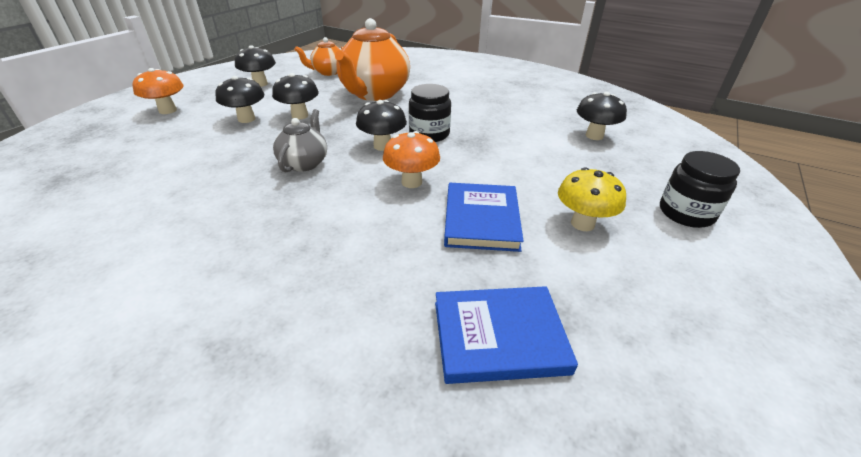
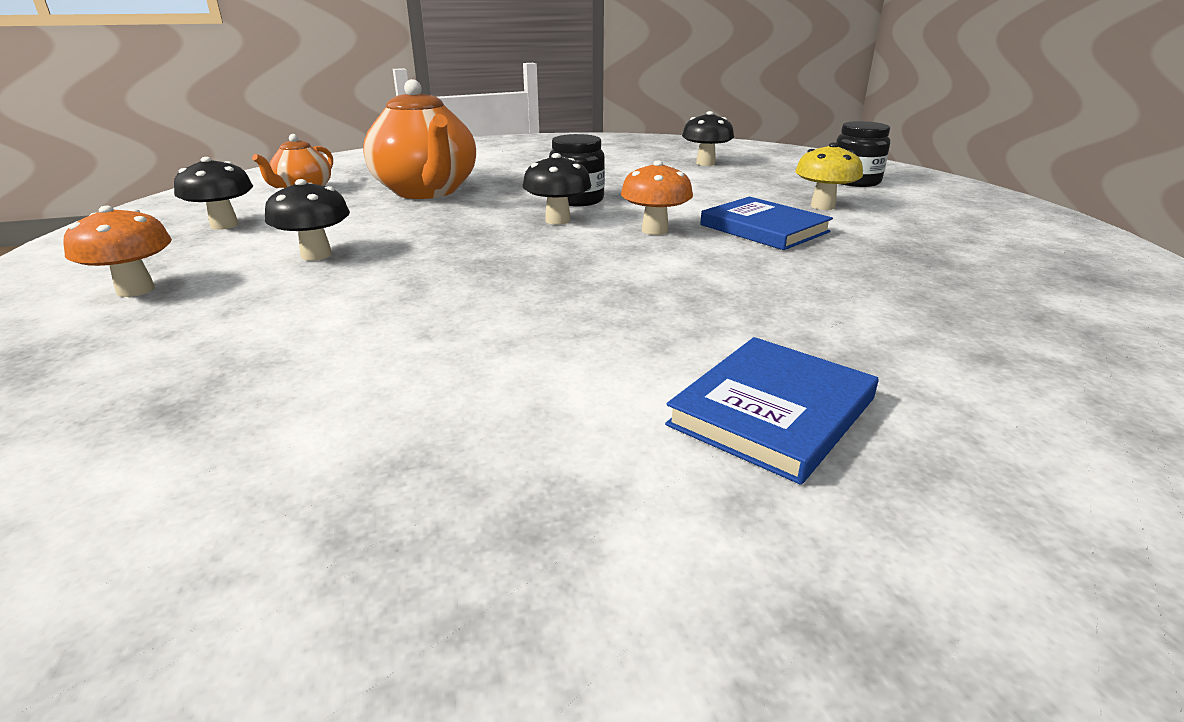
camera: 45 degrees left, 10 degrees down
(300, 116) = (387, 231): black mushroom -> none
(304, 163) = (514, 257): grey teapot -> none
(499, 336) = (925, 269): blue book -> blue book (772, 411)

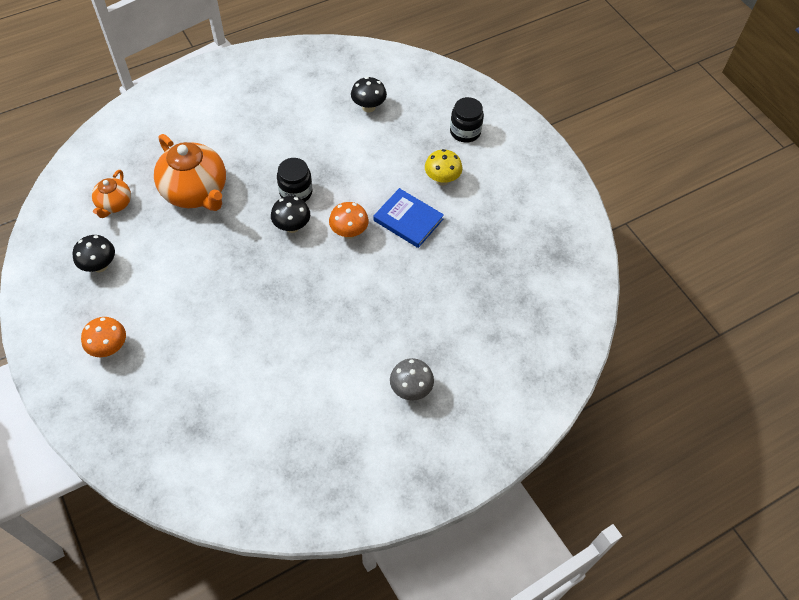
camera: 15 degrees left, 30 degrees up
(316, 255) = (177, 295): black mushroom -> none
(772, 411) = (411, 389): blue book -> grey mushroom

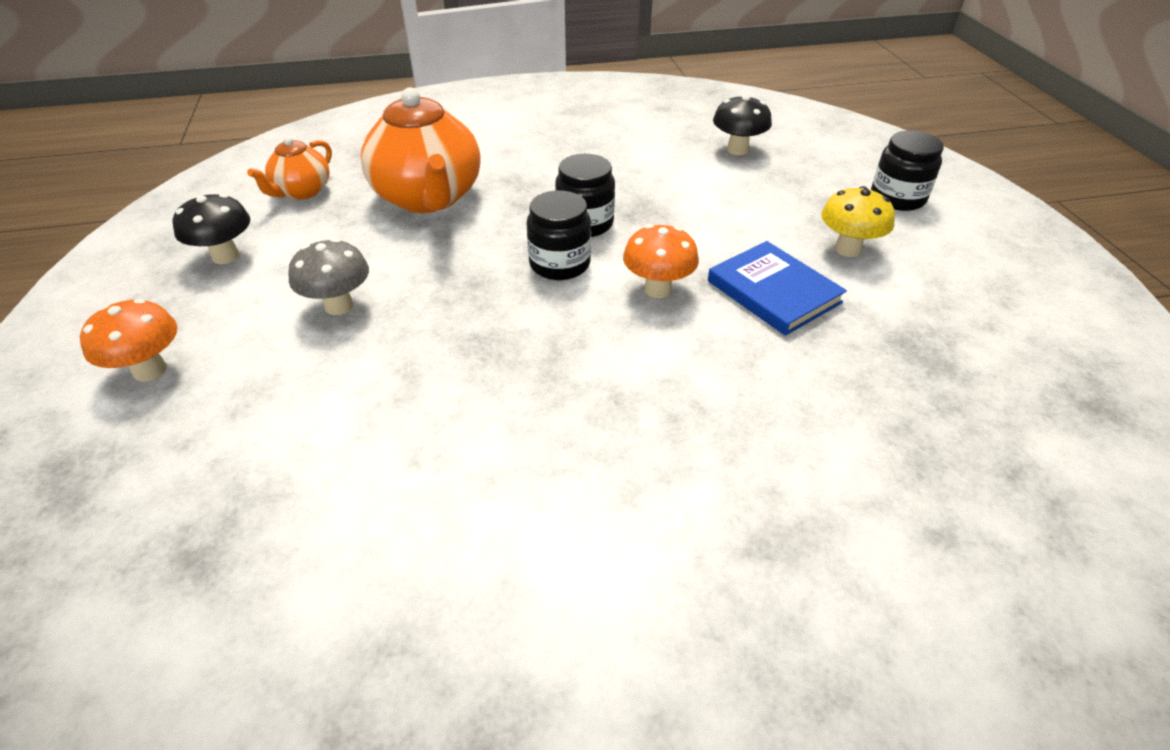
camera: 20 degrees right, 15 degrees down
(292, 226) = (560, 264): black mushroom -> black jar
(411, 389) = (713, 604): grey mushroom -> grey mushroom (339, 306)

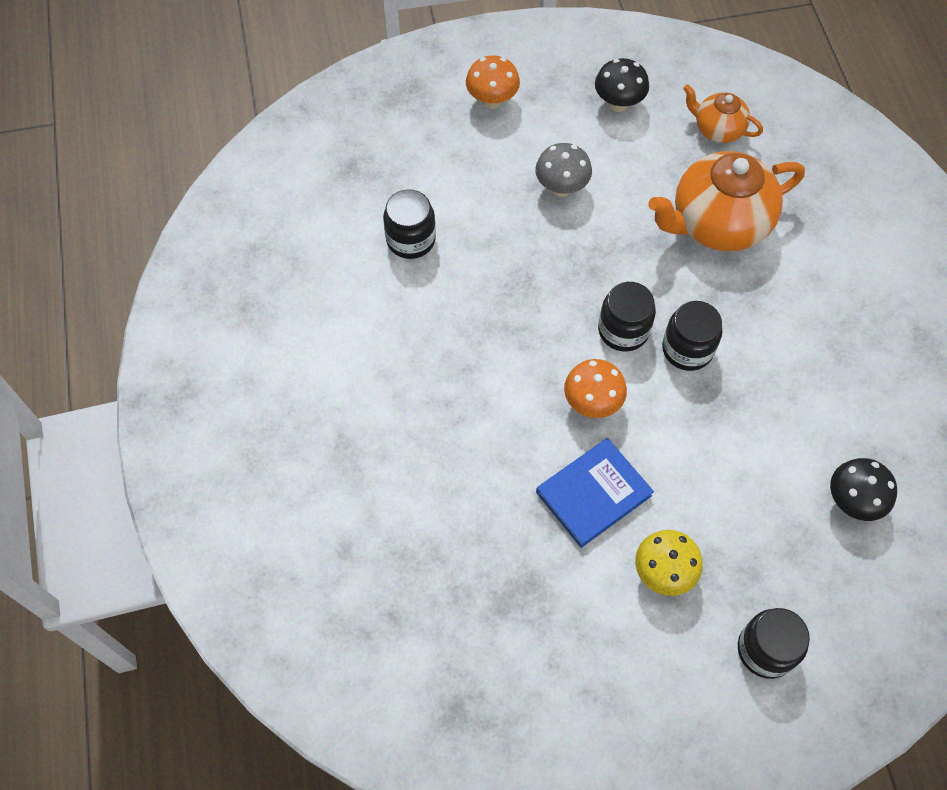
camera: 90 degrees right, 20 degrees up
(381, 465) = (411, 239): none -> black jar

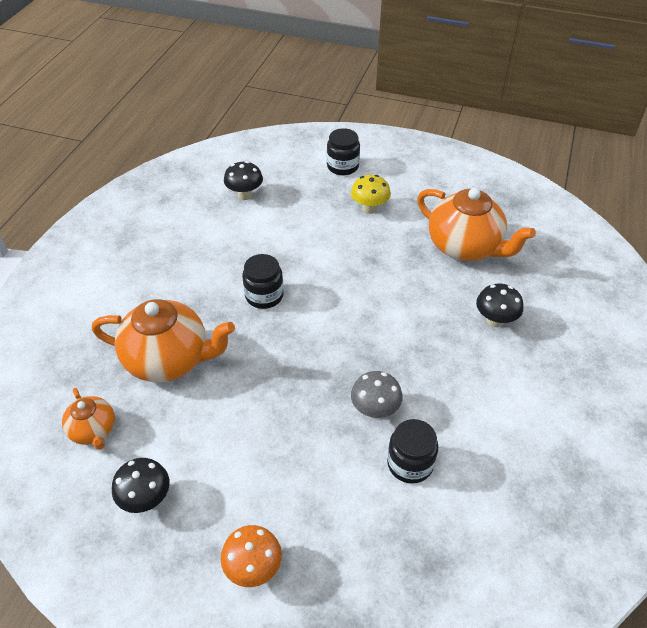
camera: 150 degrees left, 15 degrees down
(397, 455) = (495, 320): none -> black mushroom
(488, 566) = (465, 247): none -> orange teapot
(561, 188) = (257, 445): grey mushroom -> grey mushroom (375, 410)
(592, 403) = (348, 294): orange mushroom -> none
(593, 494) = (382, 253): blue book -> none
(623, 330) = (295, 324): black jar -> none

